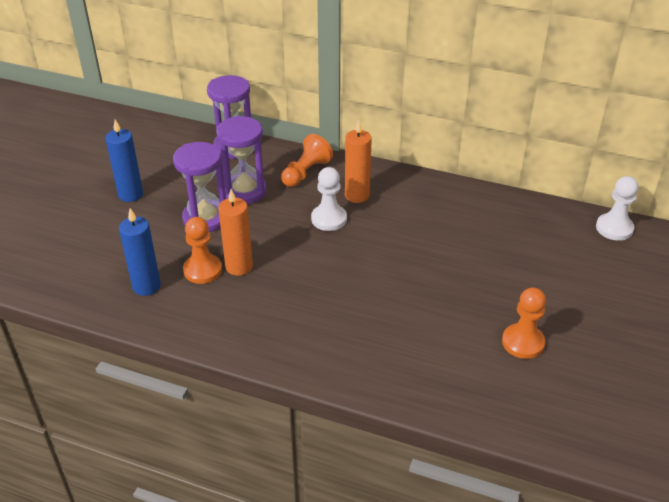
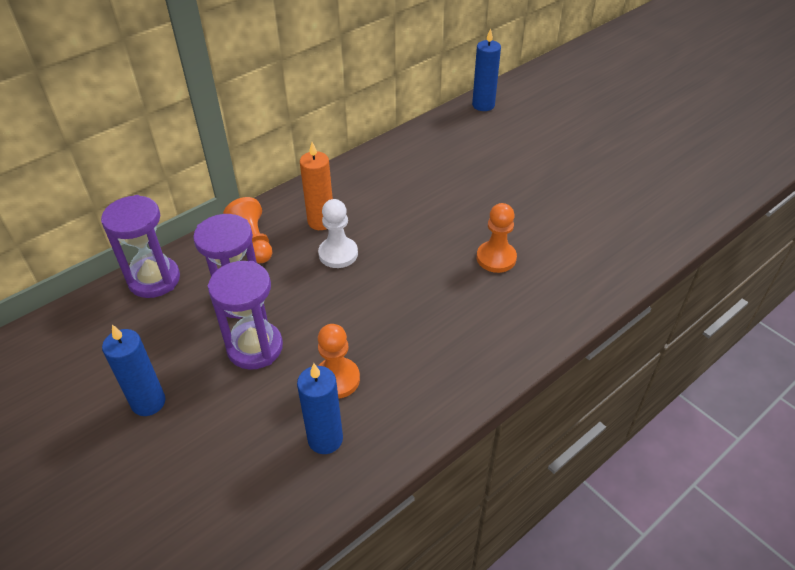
camera: 60 degrees left, 5 degrees up
(239, 266) = (354, 347): orange candle -> none
(523, 342) = (574, 206): orange pawn -> orange pawn (496, 258)
(614, 228) = (483, 105): white pawn -> blue candle

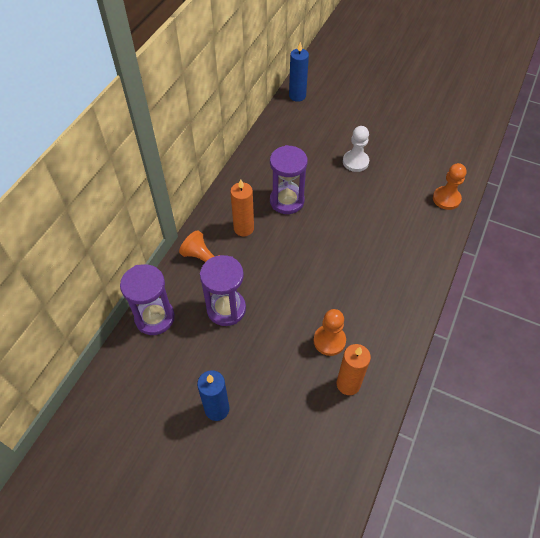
camera: 25 degrees left, 10 degrees up
(255, 347) = (261, 340): purple hourglass -> purple hourglass (287, 201)
(325, 439) = (348, 384): blue candle -> orange candle
(338, 254) = (271, 249): white pawn -> white pawn (355, 162)
(496, 258) = (375, 215): orange pawn -> orange pawn (446, 199)

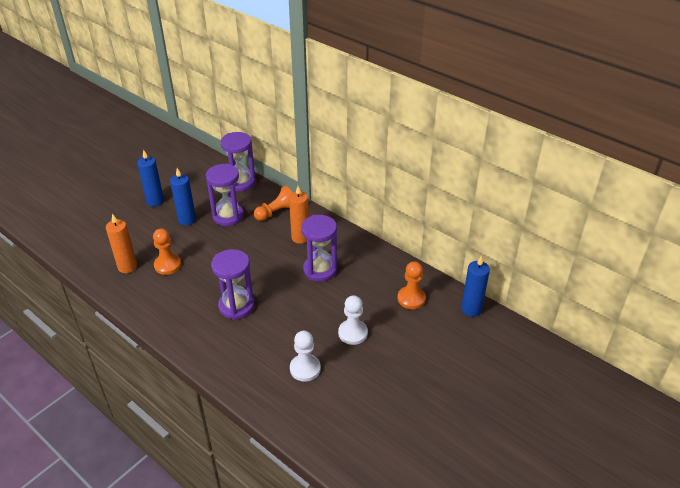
camera: 105 degrees right, 15 degrees down
(244, 352) = (187, 220): none -> blue candle
(361, 254) = (236, 306): none -> purple hourglass
(408, 184) = (305, 368): none -> white pawn
(446, 199) = (271, 396): orange pawn -> orange pawn (411, 298)

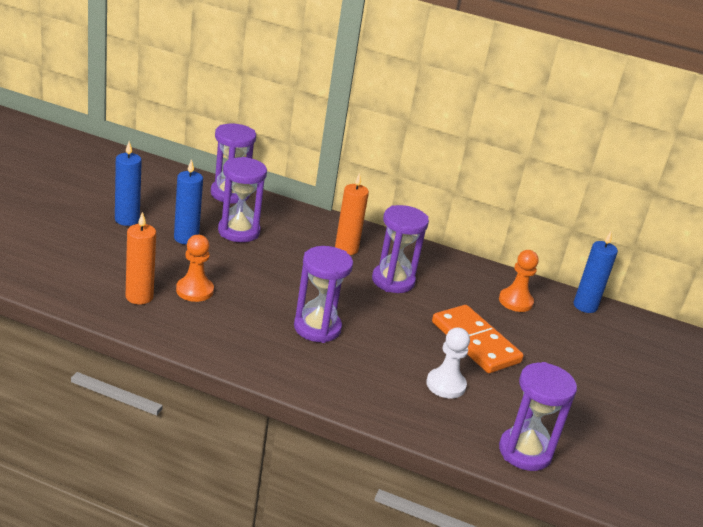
camera: 25 degrees left, 10 degrees down
(276, 212) = (298, 224): orange pawn -> none
(332, 438) = (525, 452): none -> purple hourglass
(353, 333) = (475, 342): white pawn -> orange domino

